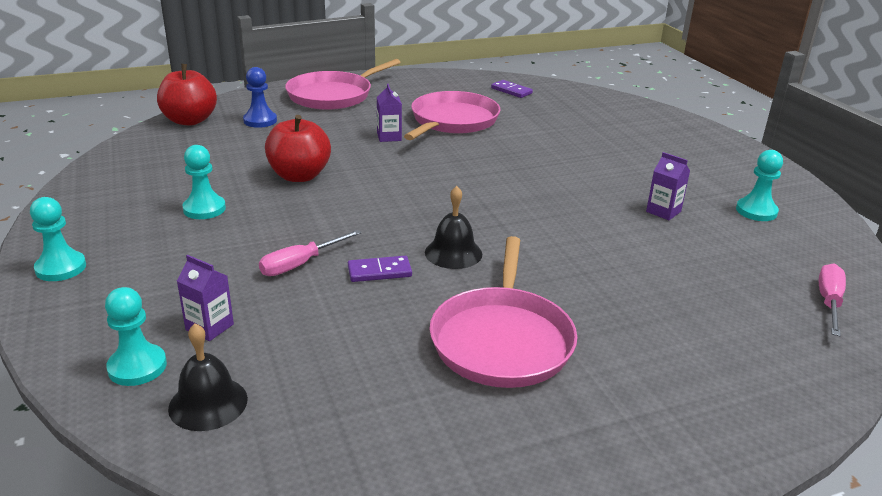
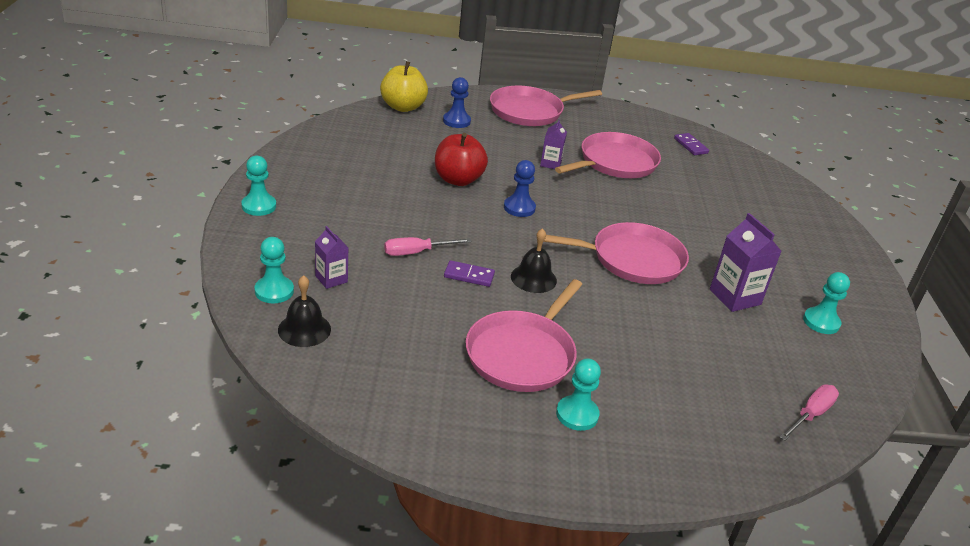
camera: 20 degrees right, 5 degrees up
(190, 120) = (403, 107): red apple -> yellow apple
(204, 209) = (374, 188): turquoise pawn -> turquoise pawn (577, 414)
(386, 186) = (519, 208): none -> blue pawn
(539, 204) = (632, 259): none -> pink pan
(663, 211) = (735, 297): purple carton -> purple carton, size x1.65

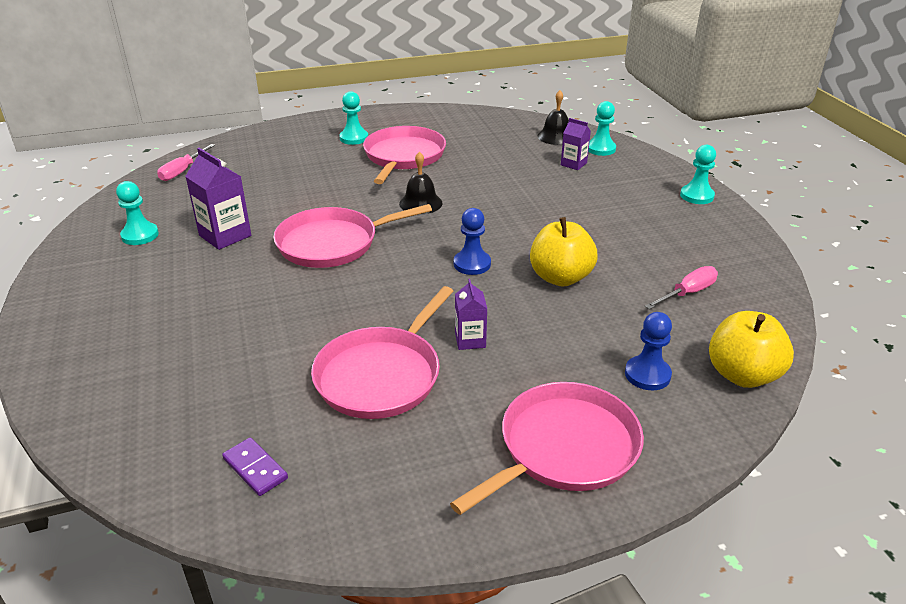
camera: 165 degrees right, 0 degrees up
(416, 252) = (532, 197): pink screwdriver -> pink screwdriver (687, 293)
(458, 179) = (560, 277): red apple -> yellow apple
(469, 275) = (475, 191): purple domino -> none

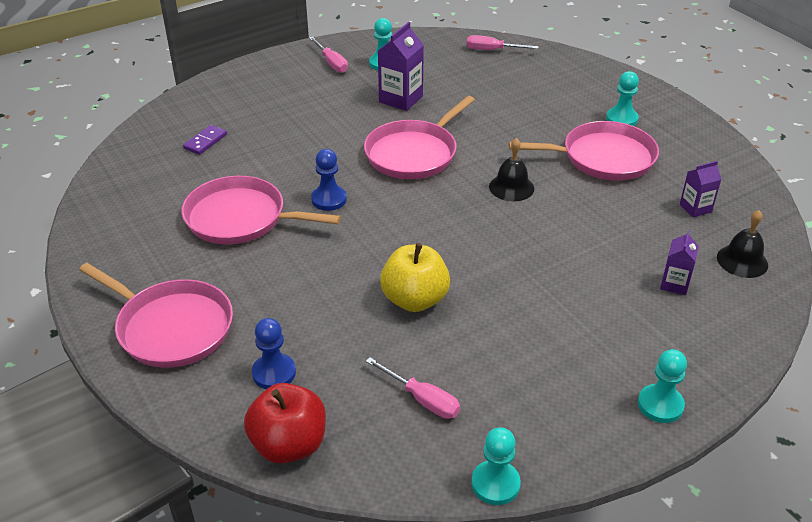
camera: 75 degrees right, 5 degrees up
(100, 270) = (331, 63): none -> pink screwdriver
(255, 468) = (137, 186): purple domino -> purple domino (205, 142)
(333, 243) = (414, 153): pink pan -> pink pan turned 105 degrees counterclockwise
(470, 340) = (296, 256): purple carton -> purple carton (695, 208)
(472, 264) = (414, 238): blue pawn -> blue pawn (329, 199)
(600, 149) = (736, 304): turquoise pawn -> turquoise pawn (495, 484)
(742, 375) = (289, 445): yellow apple -> red apple

